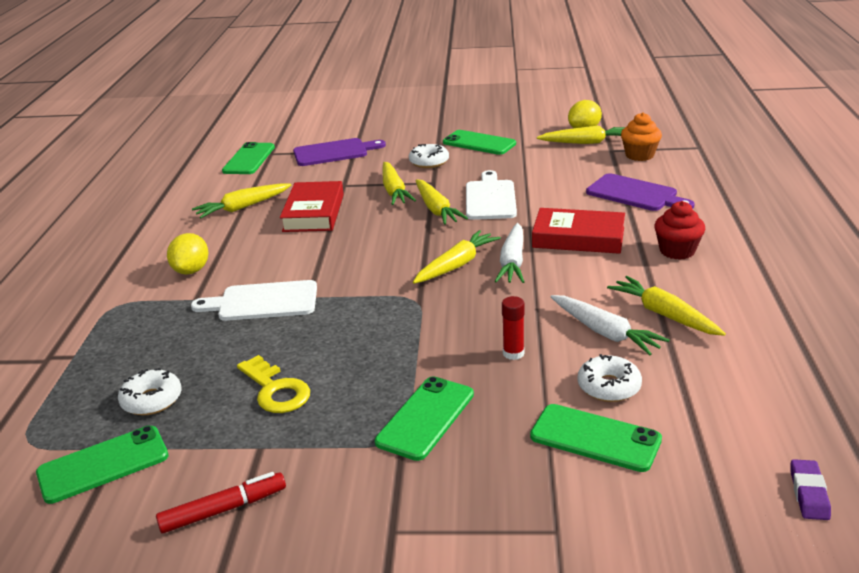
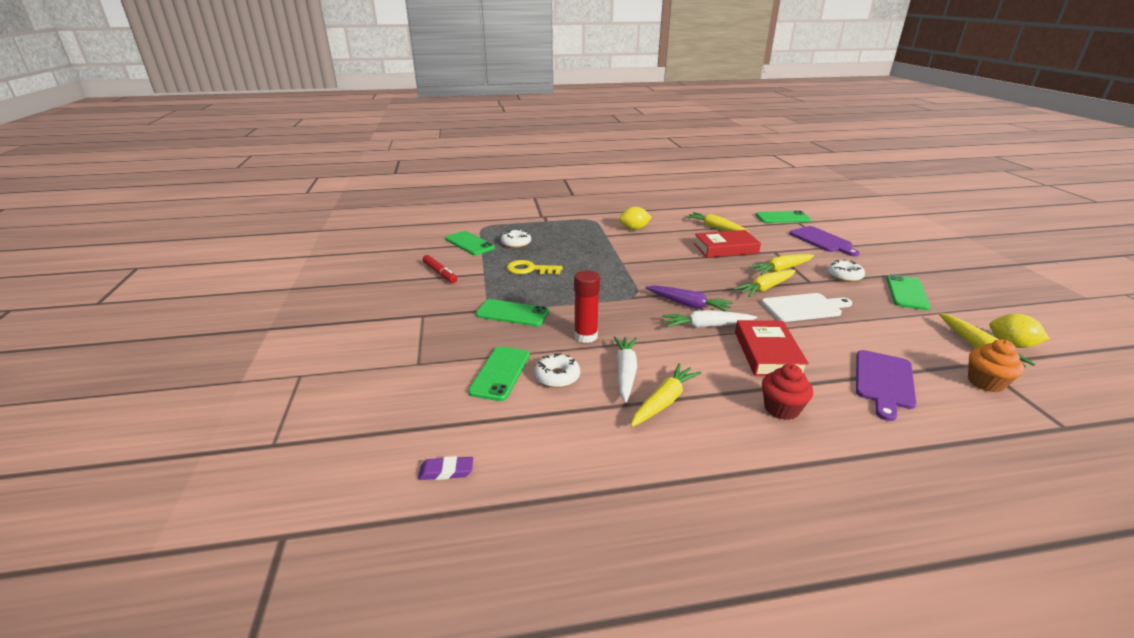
camera: 75 degrees right, 0 degrees up
(263, 302) = (611, 252): white cutting board -> none
(276, 390) = (529, 269): yellow key -> yellow key turned 60 degrees clockwise
(456, 265) = (688, 304): yellow carrot -> purple carrot
(513, 353) = (585, 336): red glue stick -> red glue stick, size x1.60
(605, 332) = (625, 372): white carrot -> white carrot turned 150 degrees clockwise

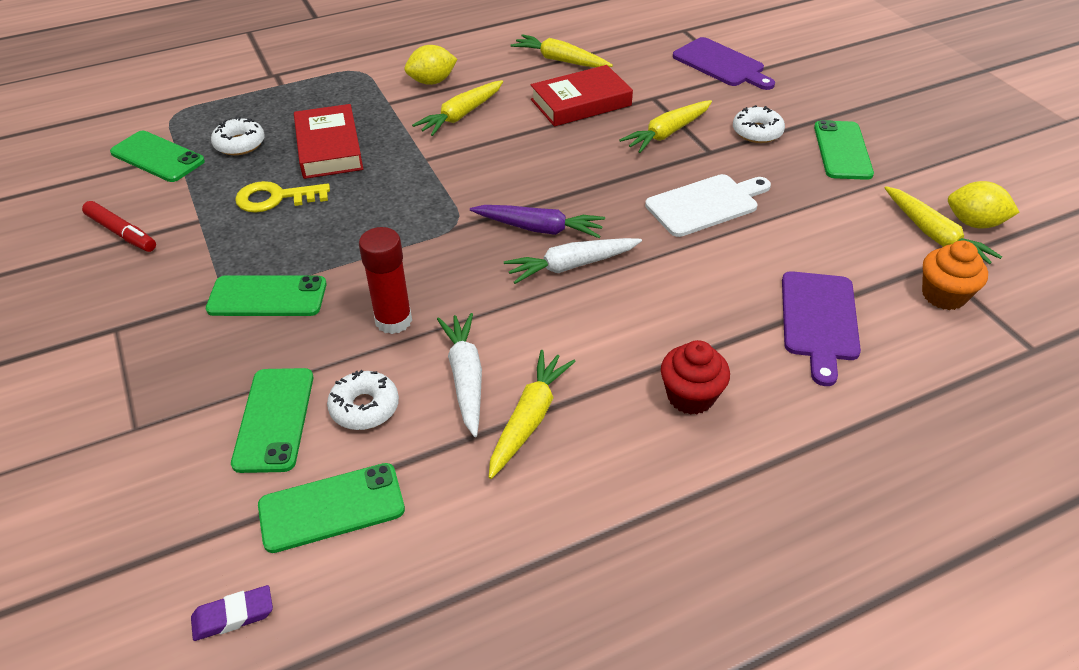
camera: 15 degrees left, 15 degrees up
(765, 288) = (648, 175): yellow carrot -> yellow carrot (461, 115)
(767, 353) = (663, 301): red book -> red book (329, 148)
(782, 218) = (659, 23): green phone -> green phone (331, 507)

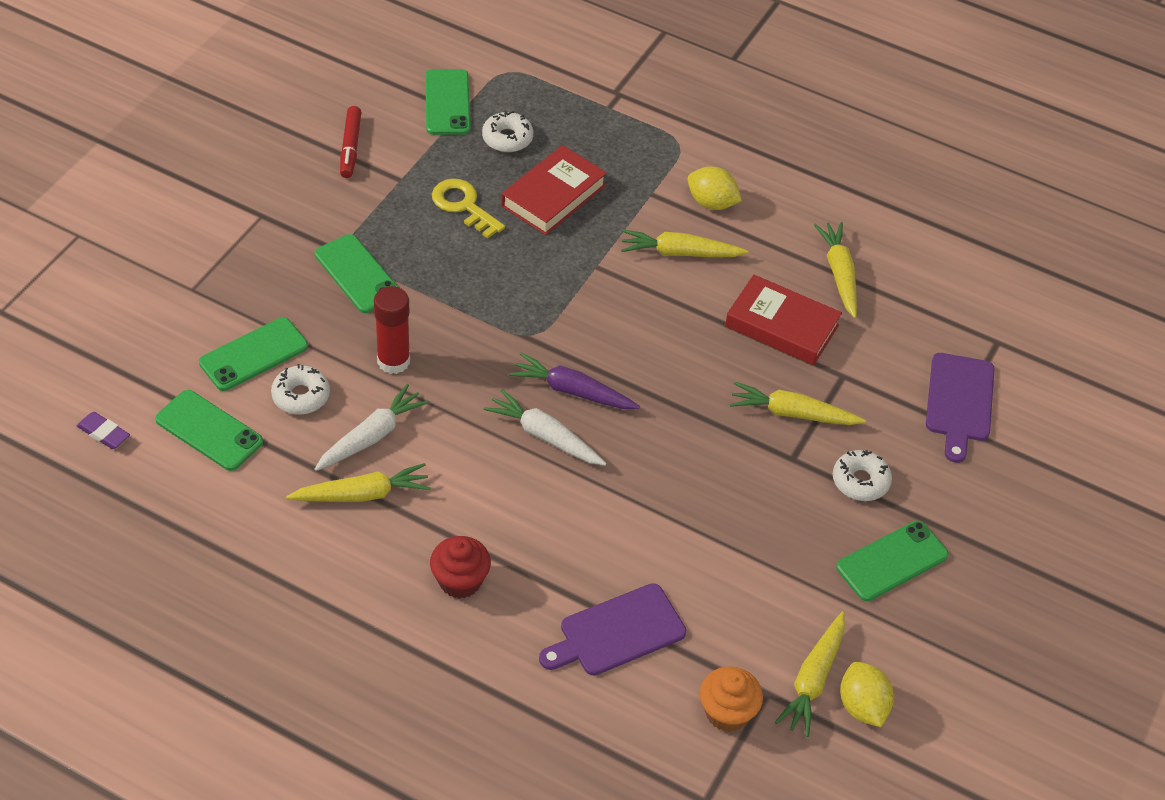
camera: 50 degrees right, 5 degrees up
(539, 228) = (572, 391): purple carrot -> purple carrot turned 135 degrees clockwise
(706, 204) = (707, 490): white cutting board -> none

